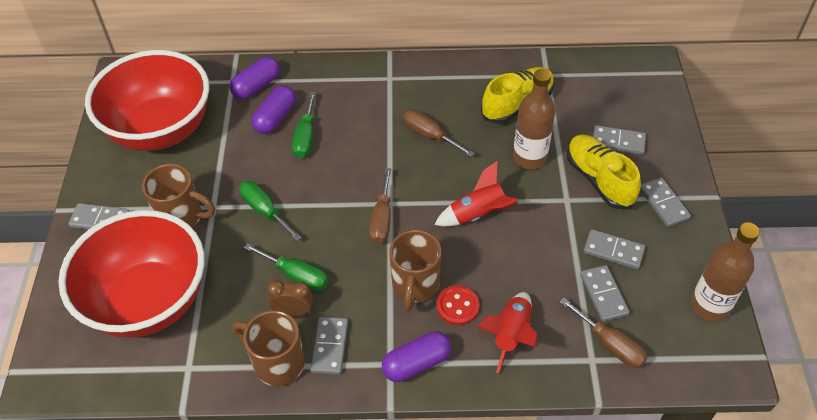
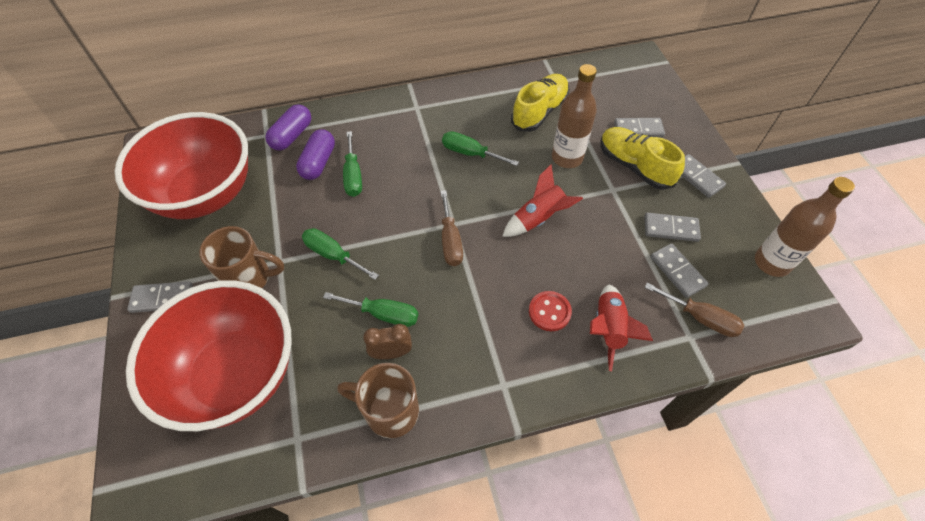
camera: 15 degrees left, 5 degrees up
(329, 347) = (438, 381): grey domino -> none
(415, 285) = (502, 300): brown mug -> none
(416, 363) = (529, 379): purple capsule -> none
(429, 135) = (470, 153): brown screwdriver -> green screwdriver

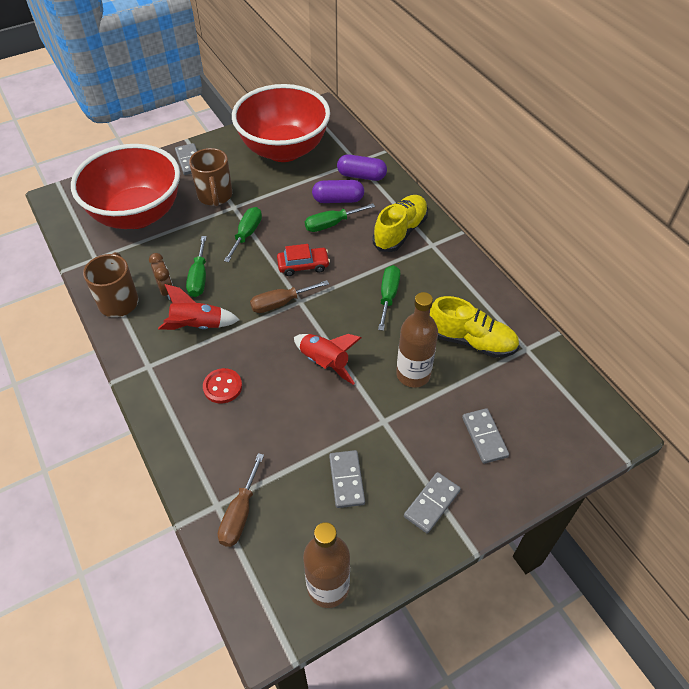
camera: 75 degrees right, 5 degrees down
(403, 211) = (303, 265): none -> red car
(608, 329) = (213, 434): red rocket -> red rocket (197, 326)
(634, 166) = (424, 438): yellow shoe -> yellow shoe (400, 232)
(677, 271) = (292, 489): grey domino -> none

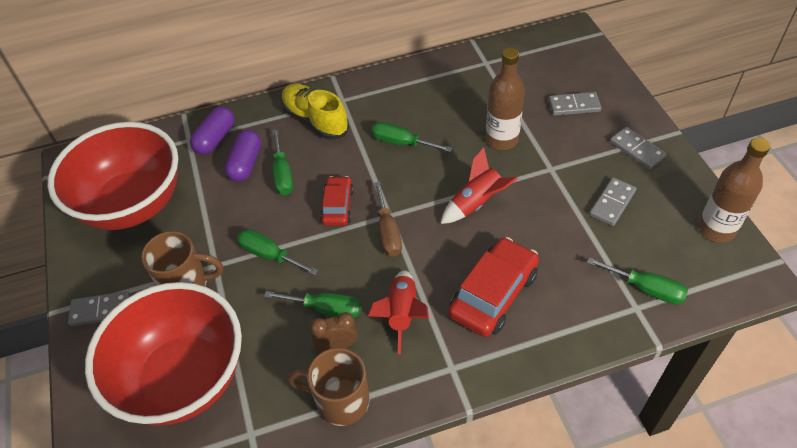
camera: 75 degrees left, 0 degrees up
(222, 387) = (493, 294): red button -> red car
(240, 514) = (646, 289): brown screwdriver -> green screwdriver
(347, 480) = (612, 203): grey domino -> grey domino turned 60 degrees counterclockwise
(471, 341) = (470, 95): yellow shoe -> none

